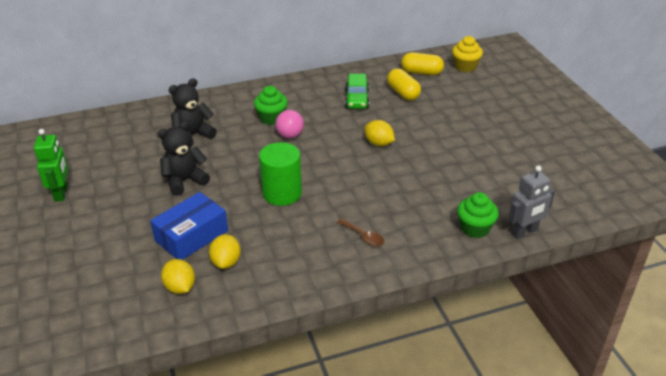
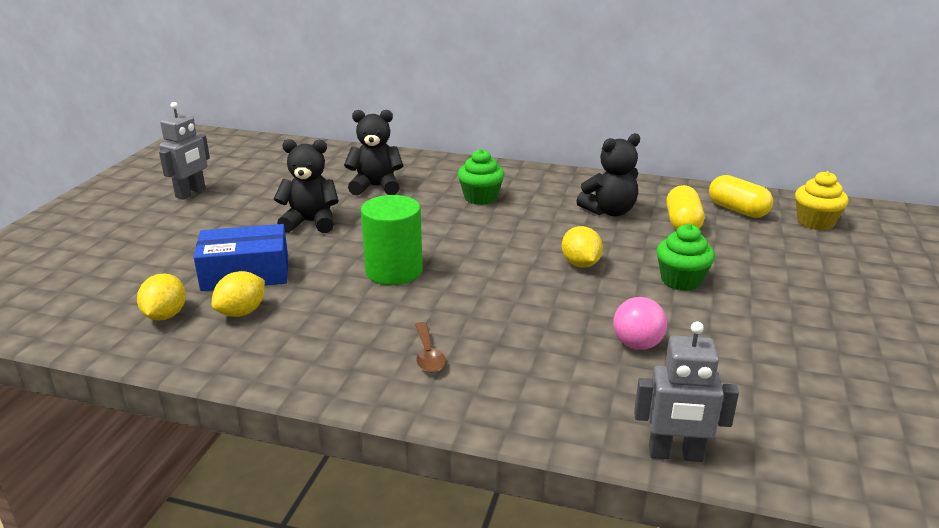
camera: 35 degrees right, 10 degrees down
(61, 193) = (191, 193): green robot -> grey robot
(290, 135) = (479, 220): pink ball -> pink ball (637, 345)
(357, 99) = (609, 211): green car -> black teddy bear
(475, 228) = (598, 414): green cupcake -> green cupcake (681, 280)

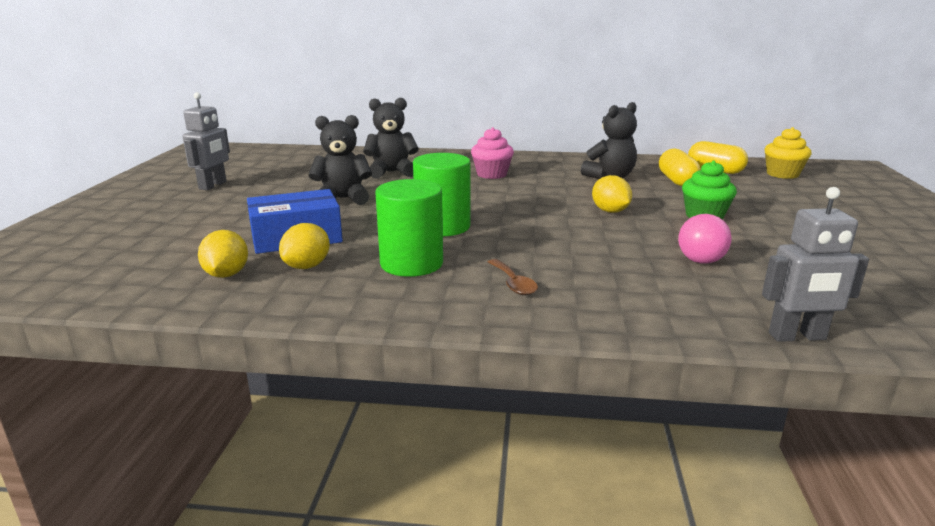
camera: 10 degrees left, 5 degrees down
(341, 318) = (411, 263): none -> green cylinder
(480, 198) = (491, 174): green cupcake -> pink cupcake

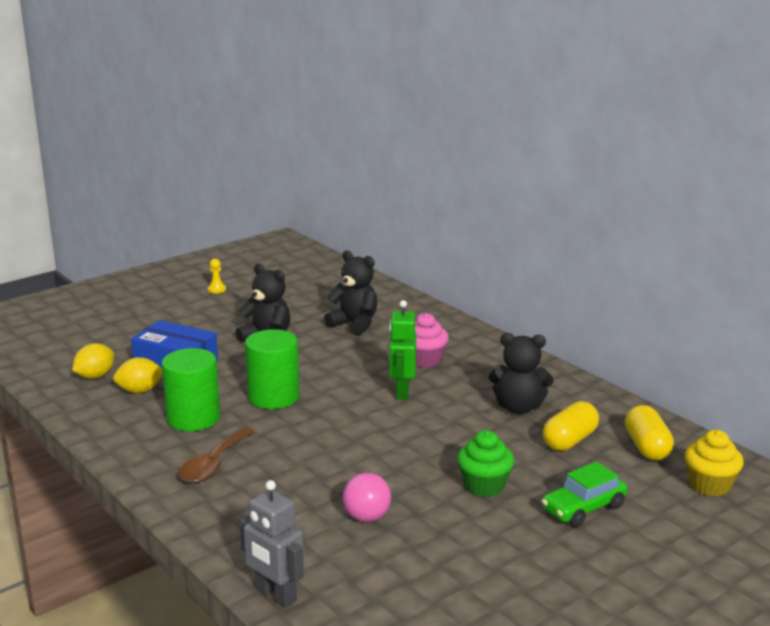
camera: 45 degrees right, 0 degrees up
(213, 185) = (216, 289): grey robot -> yellow pawn
(513, 283) = (213, 464): brown spoon -> brown spoon, size x1.53
(523, 193) = (402, 392): none -> green robot
(610, 211) = (421, 442): yellow lemon -> none
(773, 205) = (583, 508): none -> green car

